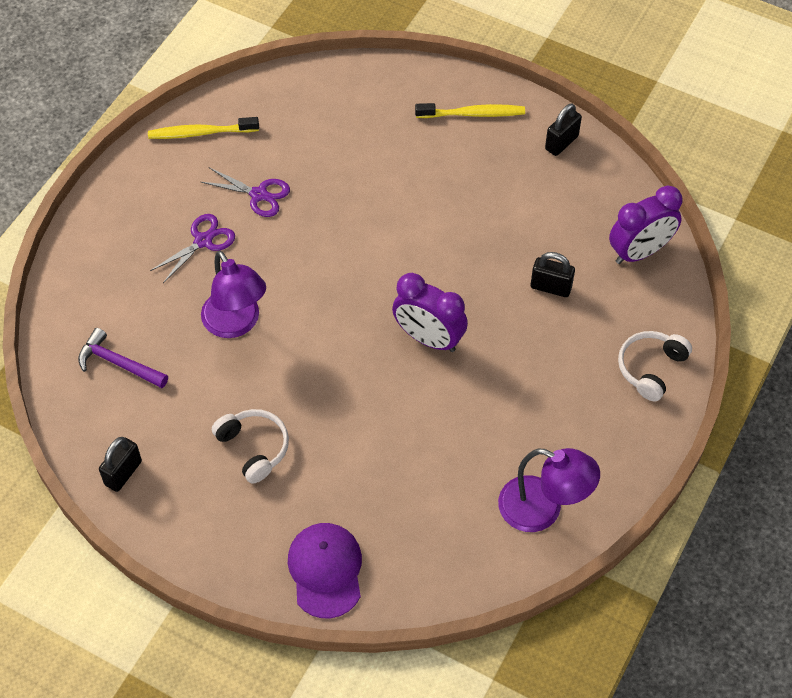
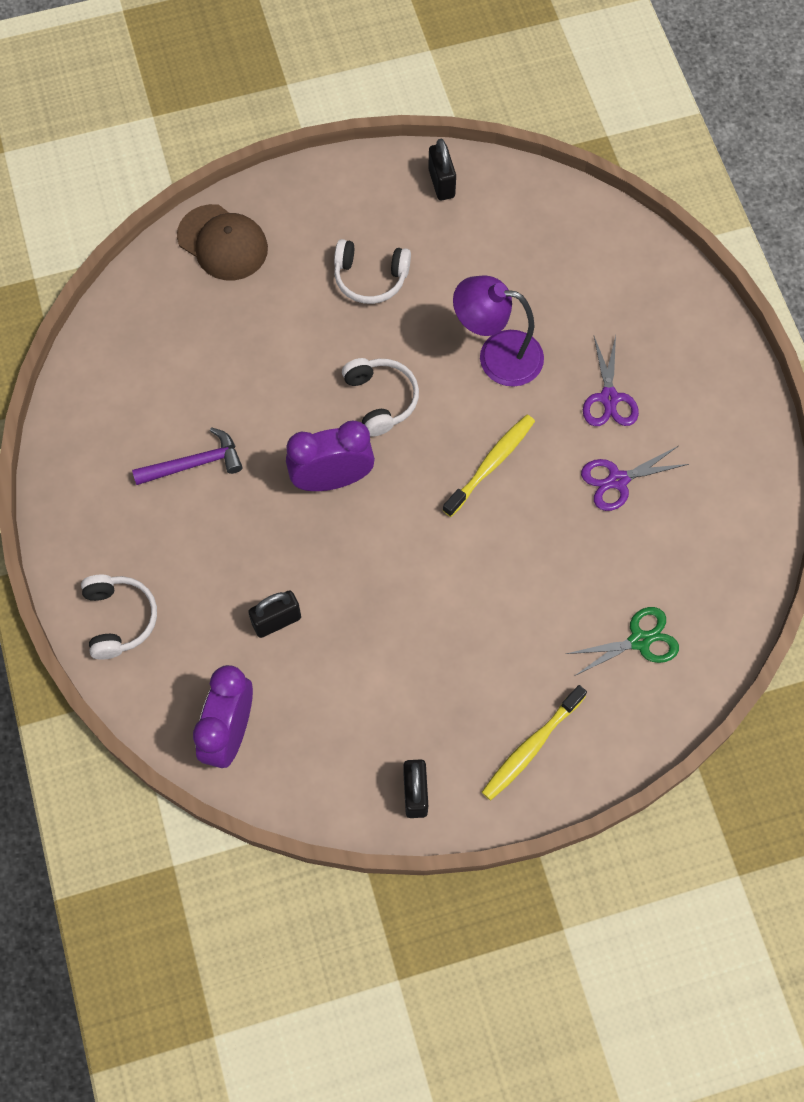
camera: 135 degrees right, 10 degrees up
(119, 363) = (544, 249): purple hammer -> purple hammer (194, 464)
(200, 133) = (740, 492): yellow toothbrush -> yellow toothbrush (491, 464)
(326, 570) = (222, 243): purple cap -> brown cap
(342, 360) = (381, 399): none -> white headphones
(352, 112) = (639, 640): none -> green scissors
(543, 509) = (103, 419): purple lamp -> none

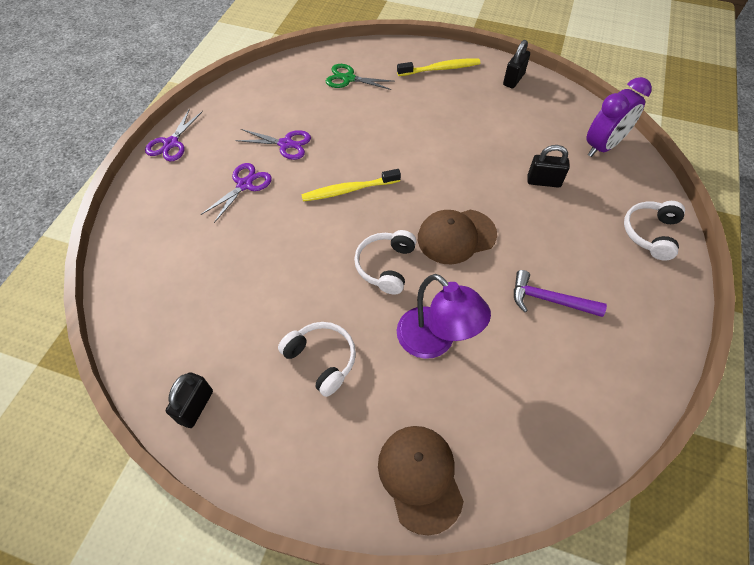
camera: 145 degrees left, 10 degrees down
(332, 479) = (456, 236): purple clock -> brown cap
(497, 355) = (285, 248): purple lamp -> purple lamp (434, 341)
(746, 396) = (171, 143): none -> purple scissors

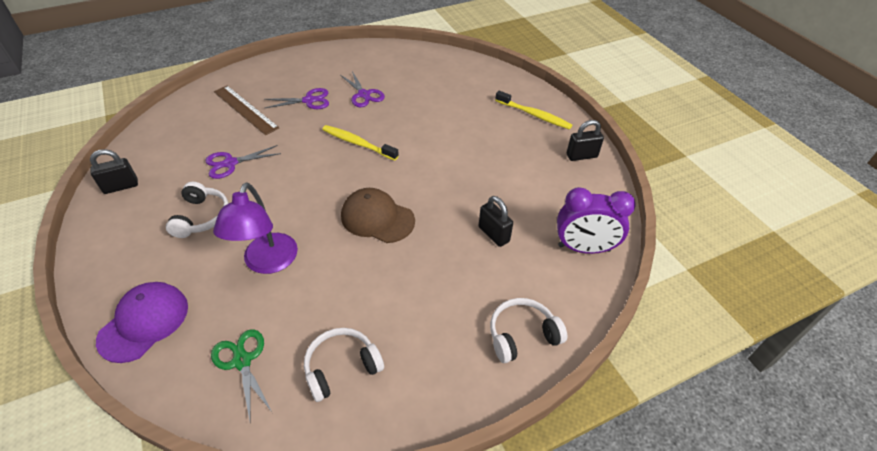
camera: 45 degrees right, 10 degrees down
(171, 143) = (307, 55): purple scissors -> purple scissors (230, 163)
(196, 238) = (245, 109): none -> brown ruler
(348, 78) = (460, 83): green scissors -> green scissors (242, 361)
(385, 266) = (310, 199): white headphones -> white headphones (341, 367)
(420, 477) = (144, 322): brown cap -> purple cap
(549, 300) = (373, 306): purple hammer -> none

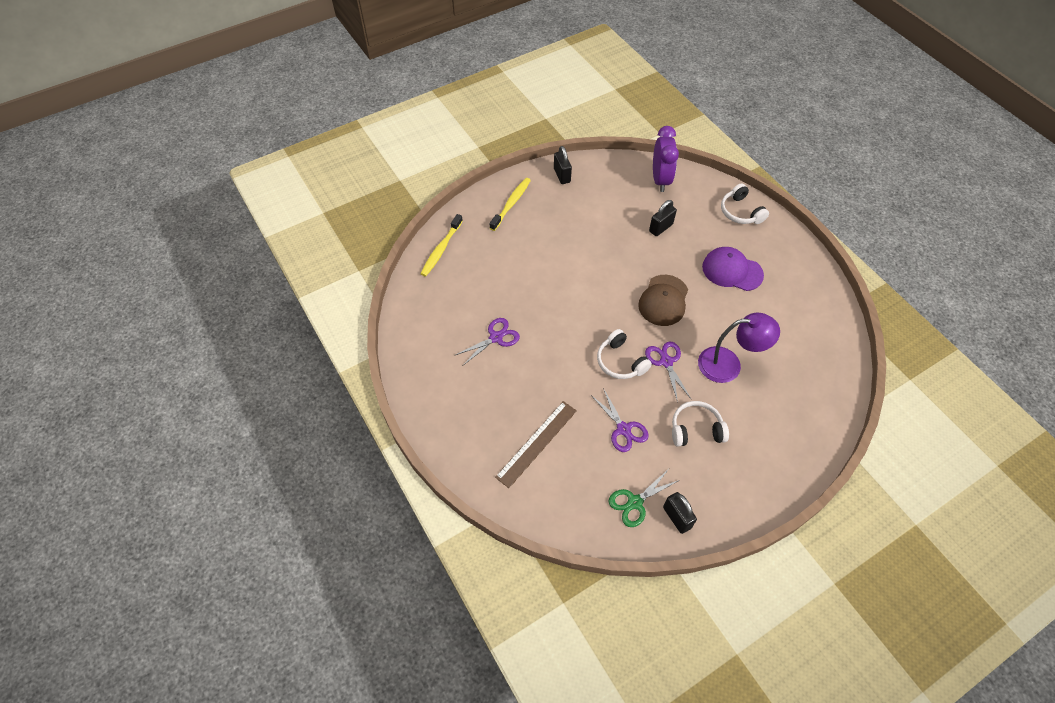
camera: 95 degrees left, 10 degrees up
(144, 322) = (806, 430): purple cap -> purple cap (732, 271)
(242, 361) = (811, 356): green scissors -> green scissors (635, 502)
(309, 100) = (512, 385): purple scissors -> purple scissors (666, 362)
(341, 367) = (795, 300): white headphones -> white headphones (620, 362)
(358, 143) = (574, 329): yellow toothbrush -> yellow toothbrush (441, 249)

